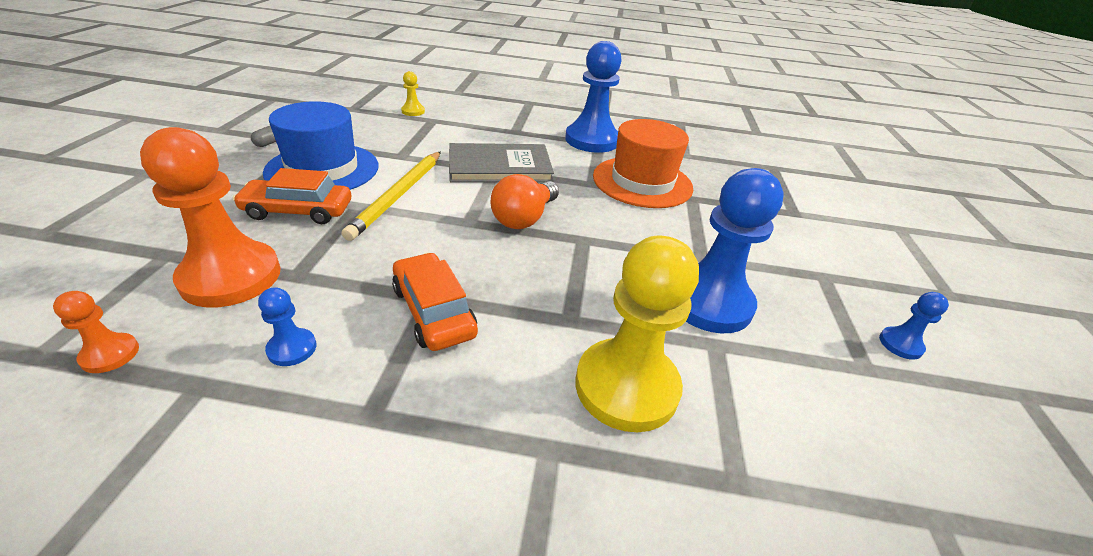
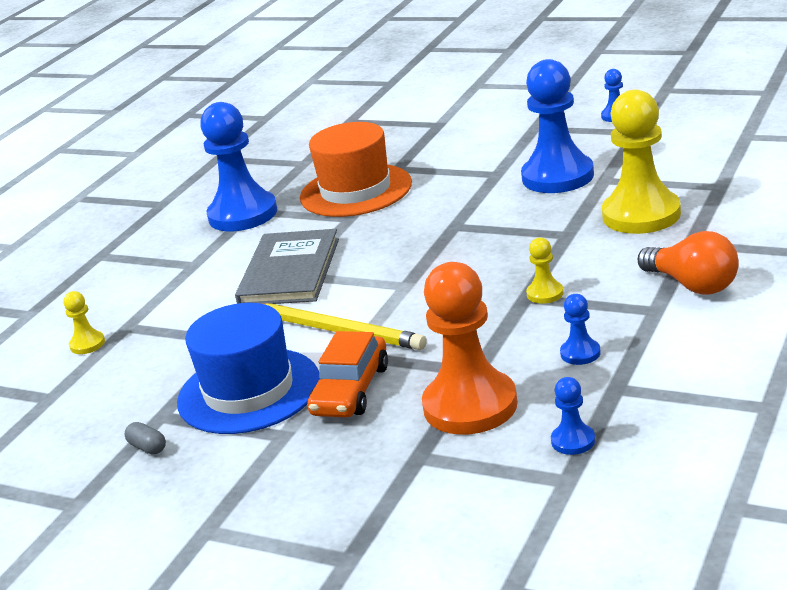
camera: 65 degrees left, 10 degrees down
(110, 354) = (573, 441): orange pawn -> blue pawn
(434, 311) = (545, 294): orange car -> yellow pawn
(524, 218) = (408, 255): orange light bulb -> orange light bulb (693, 285)

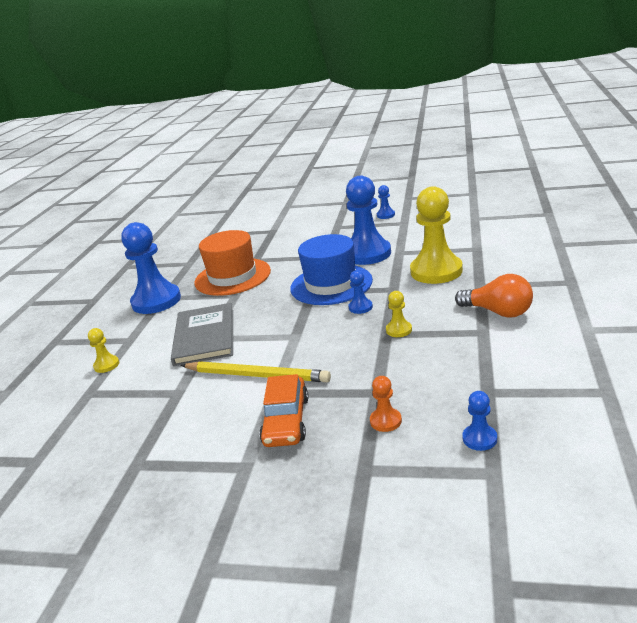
camera: 15 degrees left, 0 degrees up
(87, 344) = (59, 411): yellow pawn -> yellow pawn (106, 365)
(148, 447) = (132, 494): grey capsule -> none
(249, 391) = (204, 432): blue hat -> blue hat (331, 284)
(470, 406) = (385, 421): orange pawn -> orange pawn, size x0.44
(580, 353) = (447, 369): blue pawn -> blue pawn (360, 307)

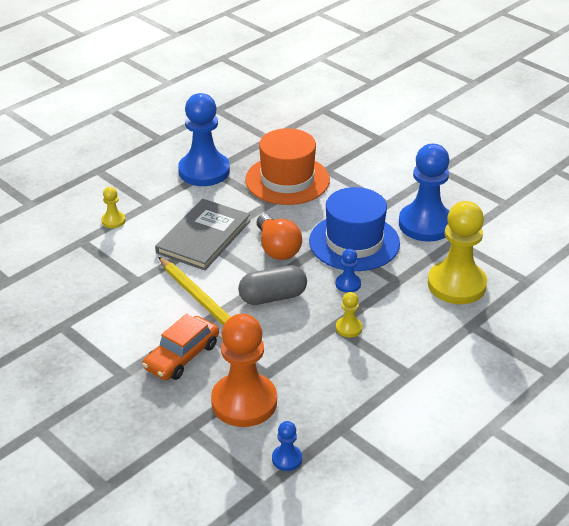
camera: 30 degrees right, 10 degrees up
(313, 343) = (272, 297): none -> grey capsule
(385, 215) = (503, 182): blue pawn -> none
(385, 421) = (244, 402): orange pawn -> orange pawn, size x2.29
(498, 312) = (447, 363): orange light bulb -> orange light bulb (277, 248)

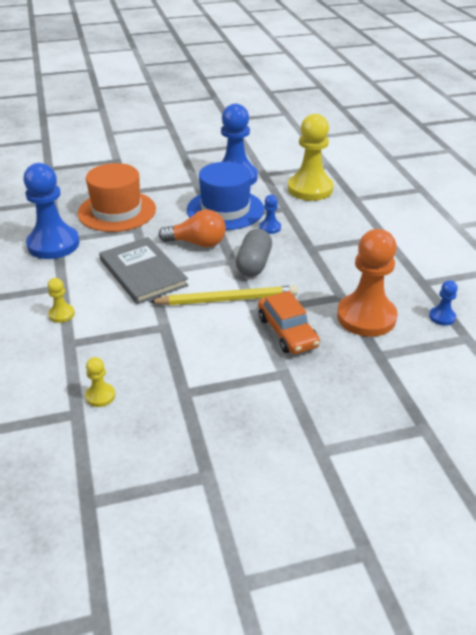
camera: 60 degrees left, 0 degrees up
(349, 328) = (319, 243): yellow pawn -> yellow pawn (100, 396)

